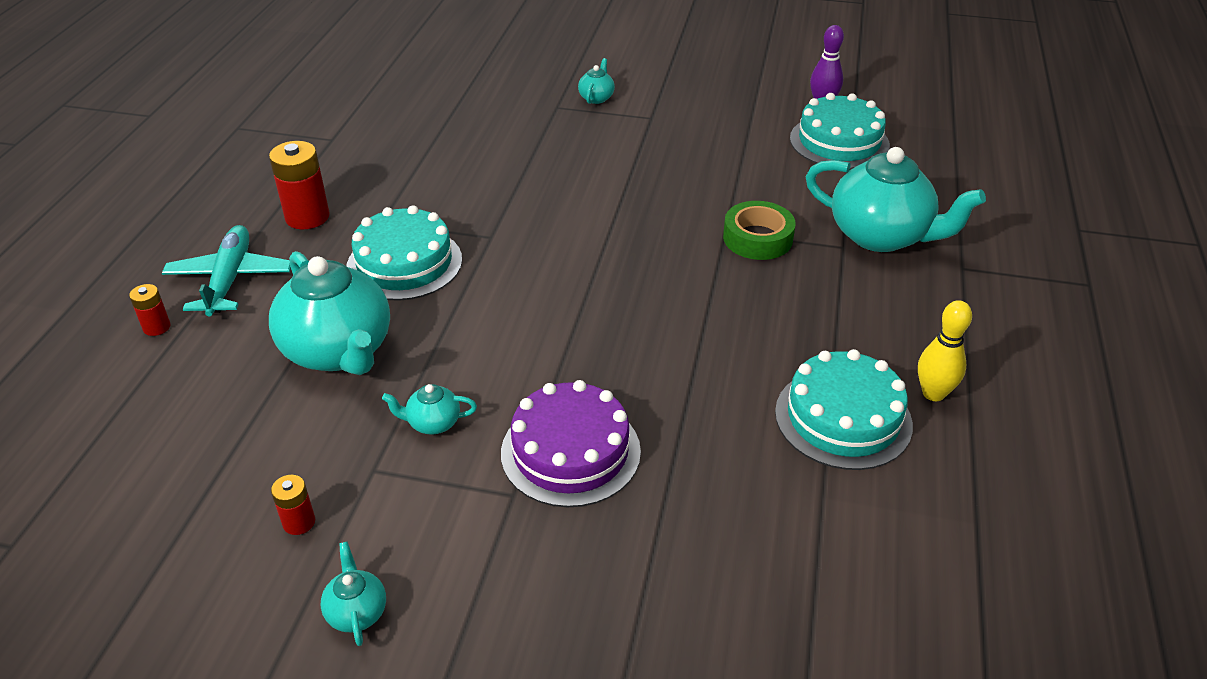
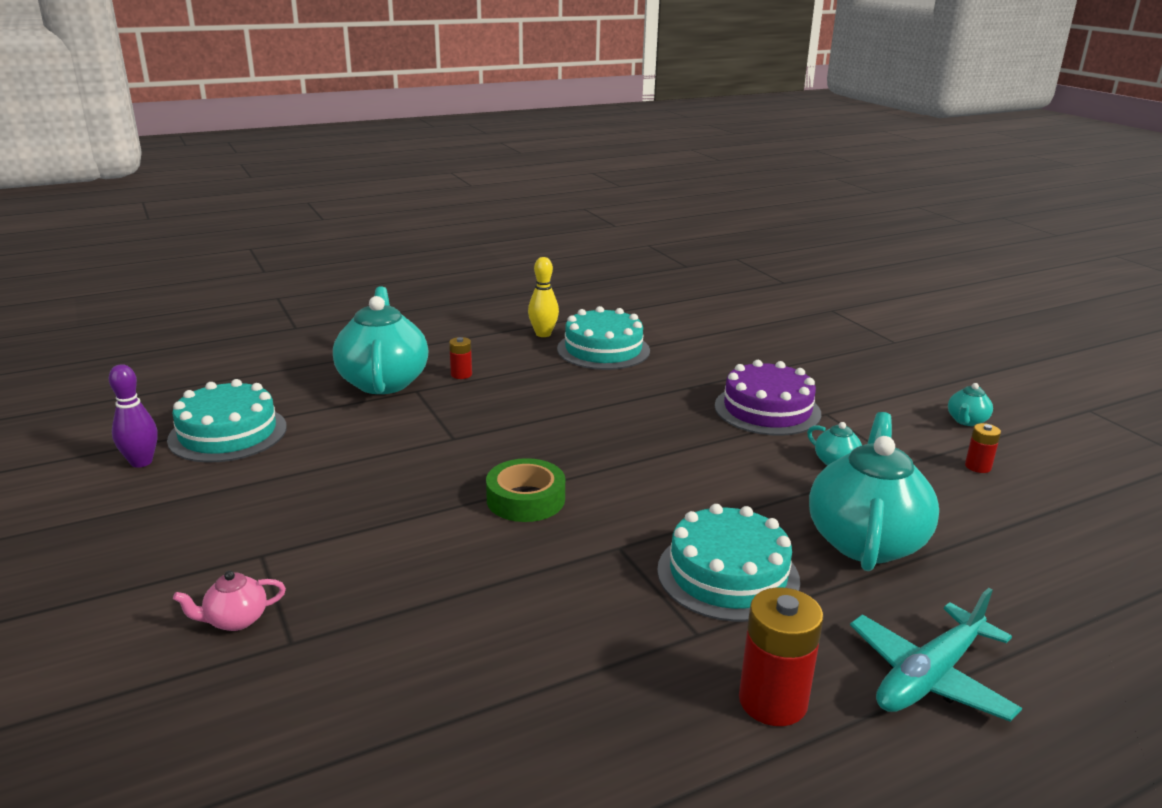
camera: 130 degrees left, 15 degrees down
(157, 327) = (1046, 671): red battery -> red battery (461, 374)
(596, 98) = (235, 620): turquoise teapot -> pink teapot
(757, 238) = (447, 423): green tape -> green tape (525, 499)

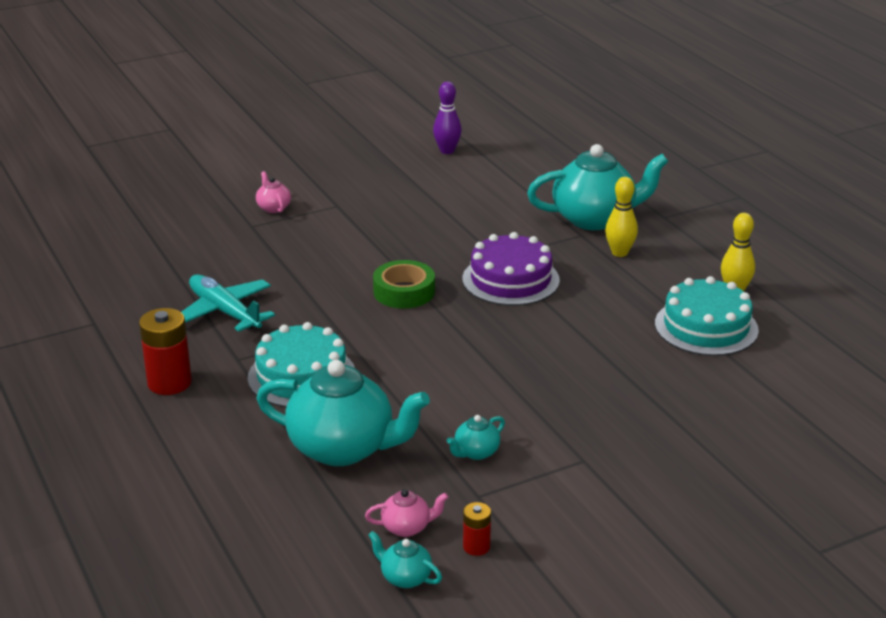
camera: 90 degrees right, 5 degrees up
(228, 433) = (491, 171): turquoise cake -> none
(461, 374) = (619, 253): red battery -> yellow bowling pin
(767, 409) = (583, 422): purple cake -> purple cake (510, 279)
(929, 677) = (177, 450): turquoise plane -> turquoise plane (224, 312)
(966, 421) = (584, 564): turquoise teapot -> turquoise teapot (405, 577)
(974, 501) = (407, 527): none -> pink teapot

